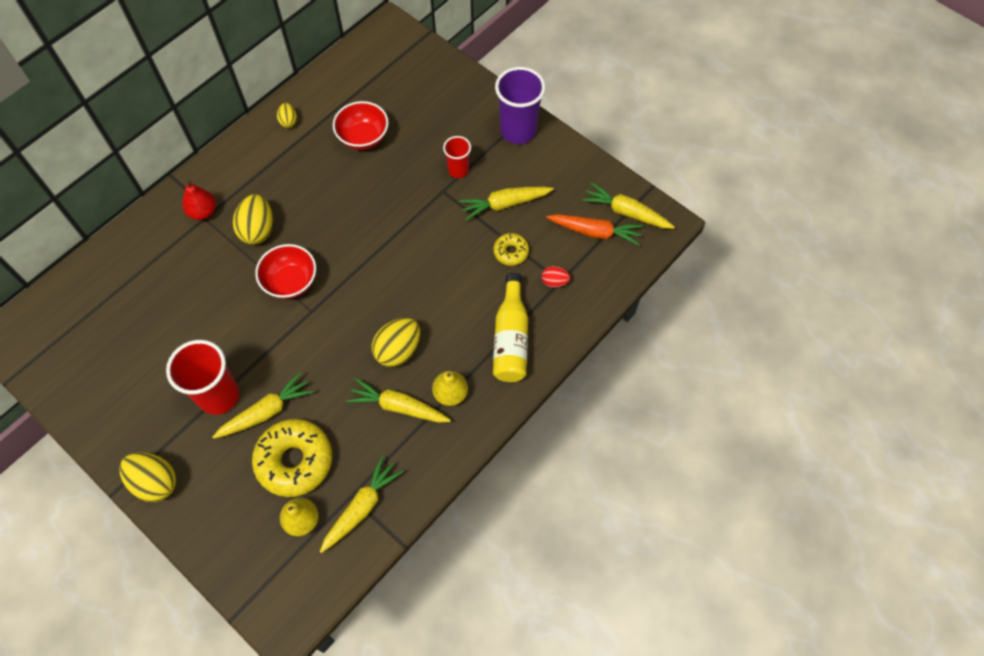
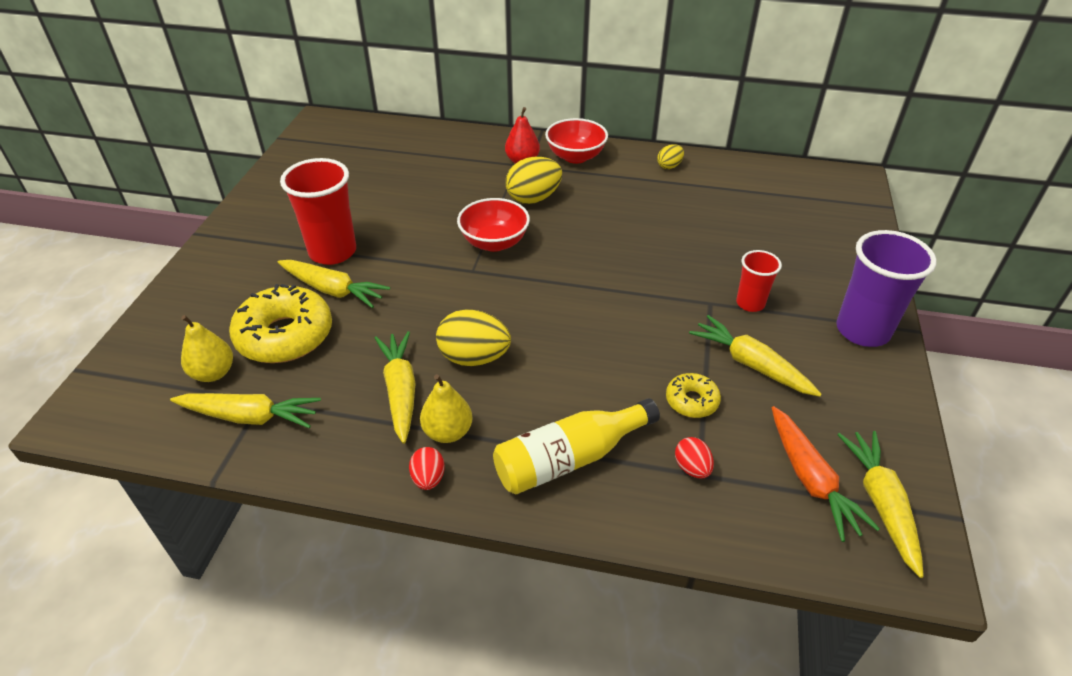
camera: 60 degrees right, 20 degrees down
(155, 482) = (217, 253): yellow egg -> none
(363, 137) = (707, 217): red bowl -> red bowl (575, 157)
(478, 420) = (428, 478): none -> red egg

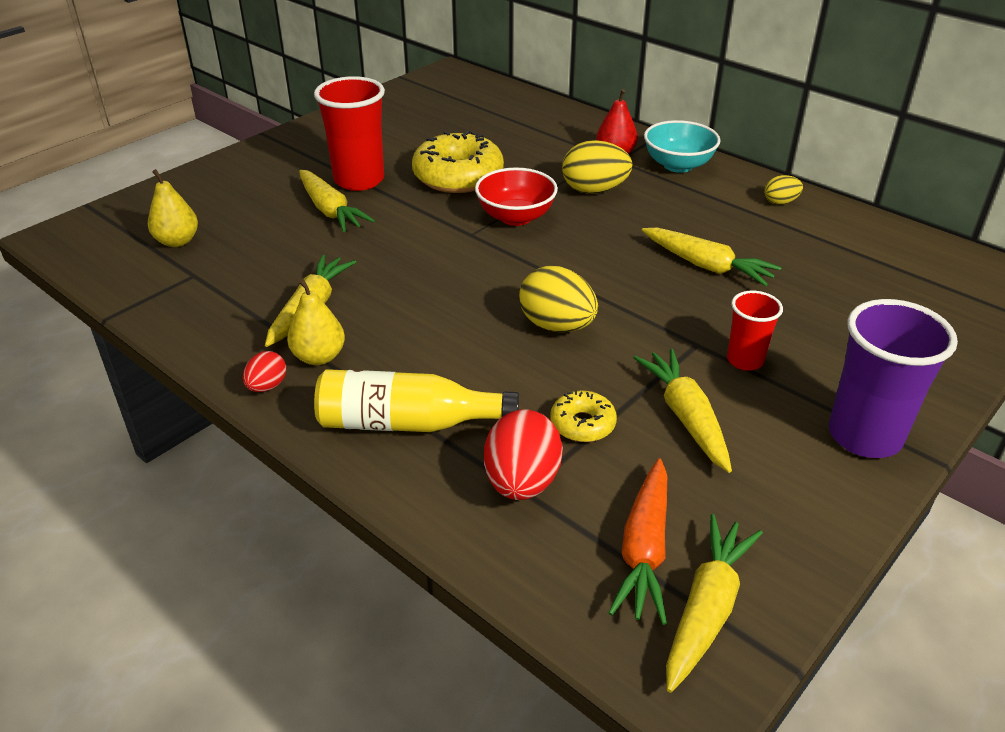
camera: 30 degrees right, 5 degrees down
(250, 417) = (174, 283): yellow carrot -> yellow carrot (707, 266)
(285, 335) = (258, 232): yellow donut -> yellow donut (458, 176)
(474, 357) = (401, 306): yellow egg -> yellow egg (557, 326)
(575, 157) = (678, 165): red bowl -> turquoise bowl
(692, 468) = (521, 482): red egg -> red egg, size x1.84

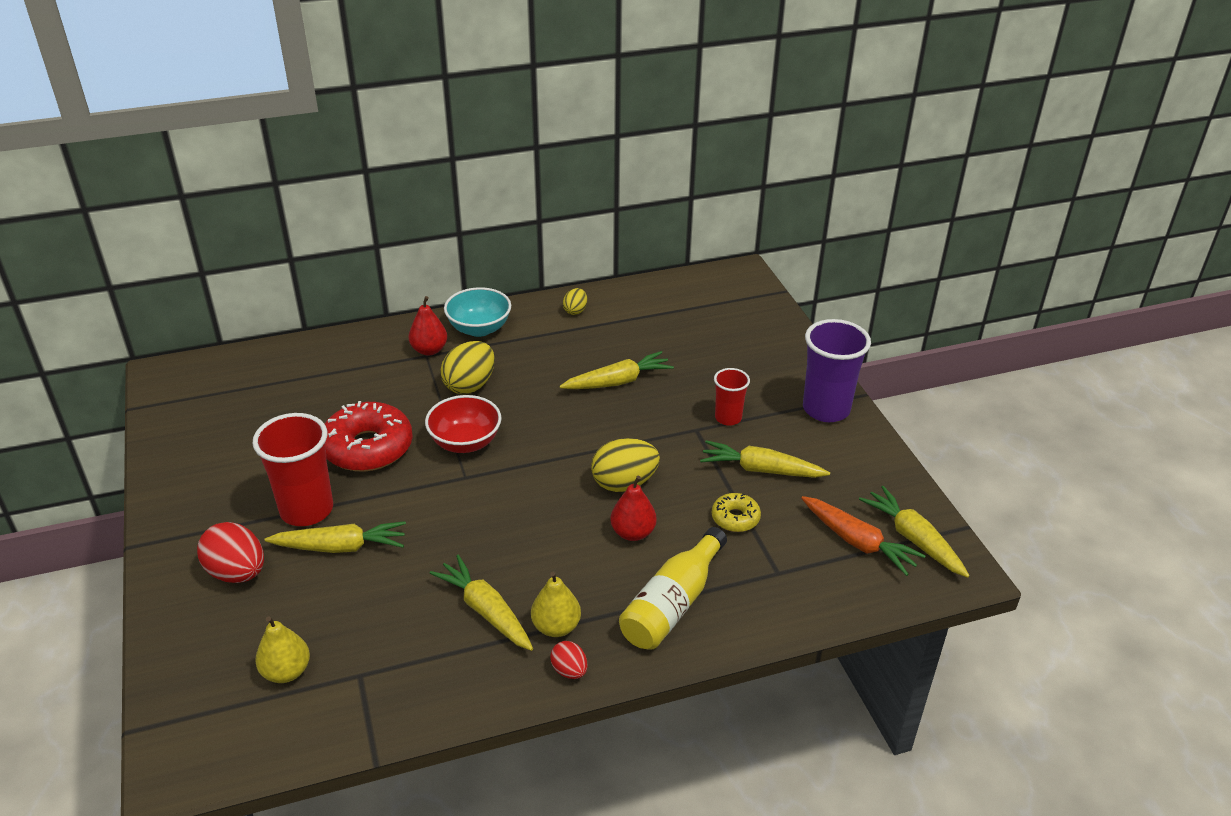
camera: 60 degrees left, 0 degrees up
(458, 176) = (368, 448): yellow donut -> red donut
(489, 358) = (633, 533): none -> red pear
(521, 482) = (769, 570): red egg -> red egg (237, 573)

